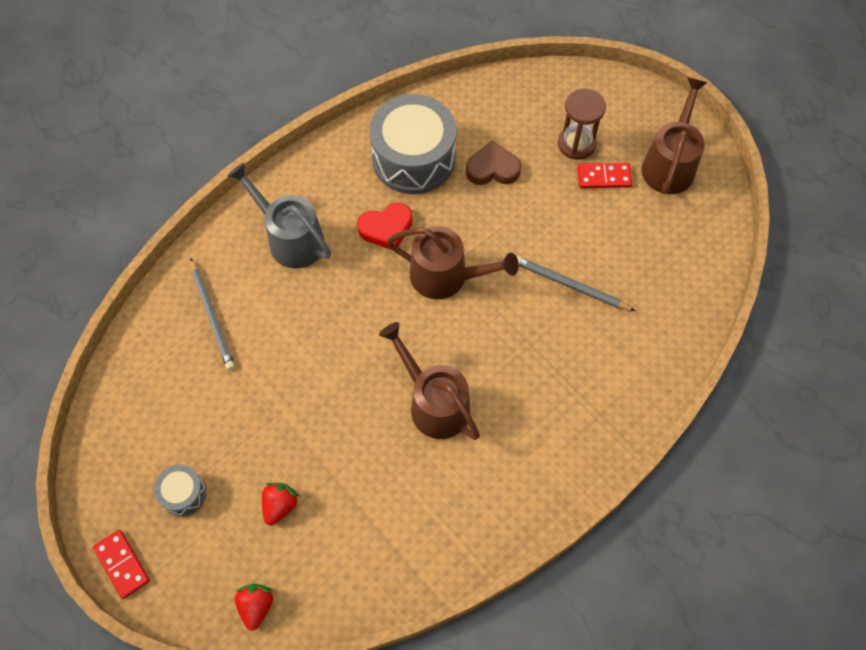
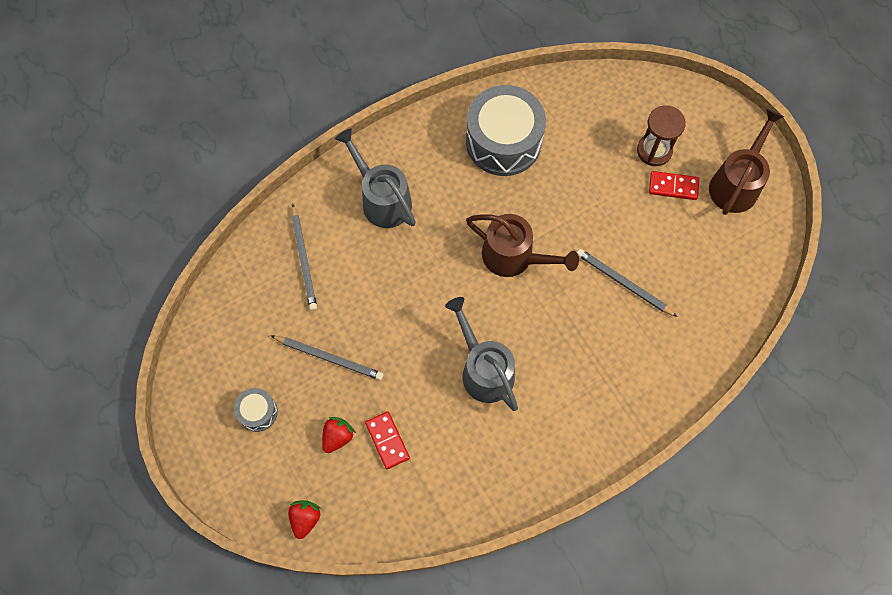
camera: 10 degrees right, 5 degrees up
(122, 564) = (199, 463): red domino -> red domino (387, 440)
(257, 419) = (329, 358): none -> grey pencil
(386, 228) = (468, 204): red heart -> none
(434, 403) = (484, 369): brown watering can -> grey watering can
(492, 169) = (573, 162): brown heart -> none

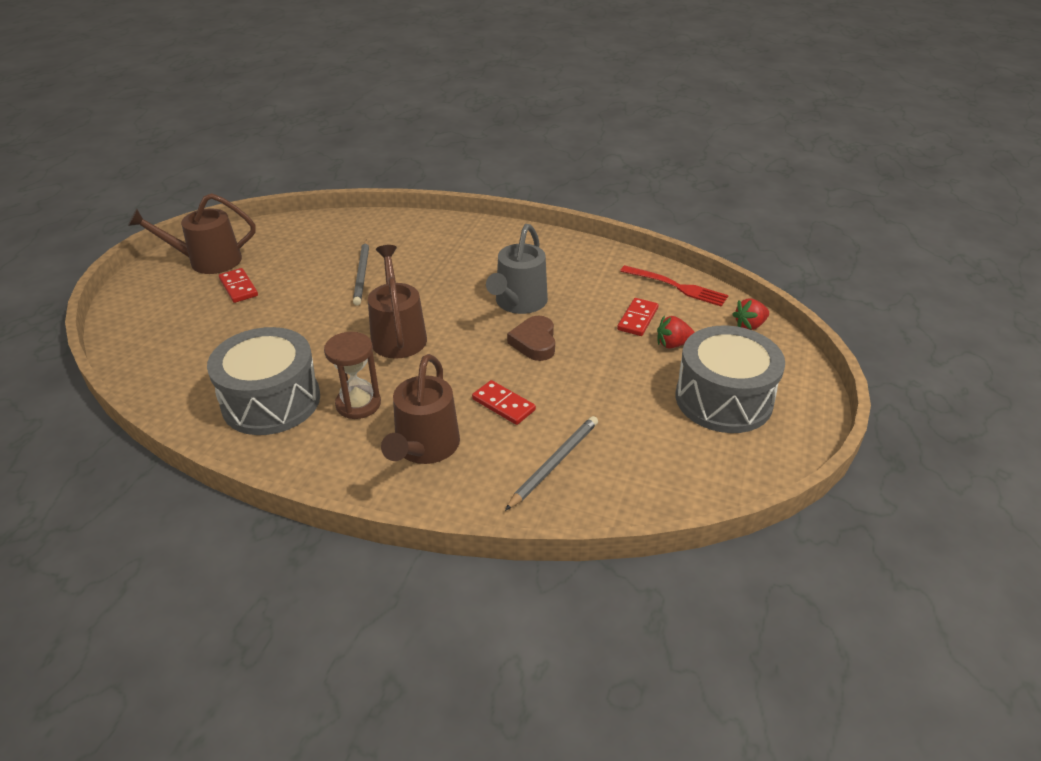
camera: 130 degrees left, 30 degrees down
(258, 412) = (723, 399): grey drum -> grey drum, size x2.15
(329, 358) = (621, 386): grey pencil -> none
(379, 270) = (503, 405): none -> red domino
(382, 199) = (424, 448): grey watering can -> brown watering can
(399, 515) = (677, 287): none -> red fork
(425, 341) = (534, 342): none -> brown heart
(654, 151) = (205, 311): brown hourglass -> brown hourglass (358, 404)

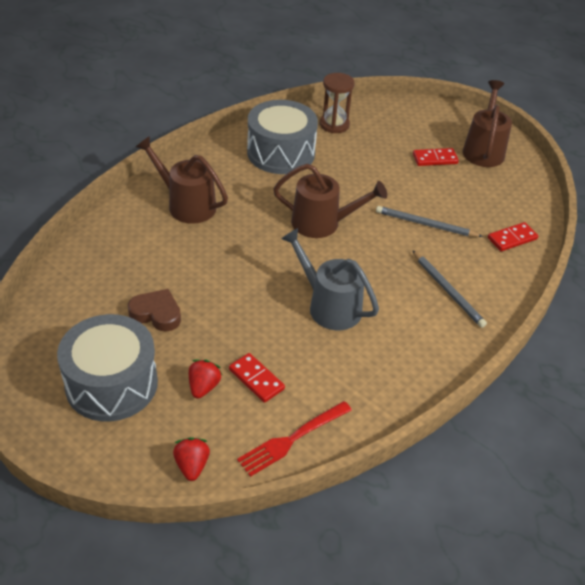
camera: 110 degrees right, 5 degrees up
(358, 404) = (252, 187): brown hourglass -> brown hourglass (334, 124)
(503, 405) = (201, 253): red domino -> red domino (512, 238)
(534, 342) = (265, 296): brown heart -> brown heart (156, 313)
(554, 463) = (125, 257): grey pencil -> grey pencil (448, 290)

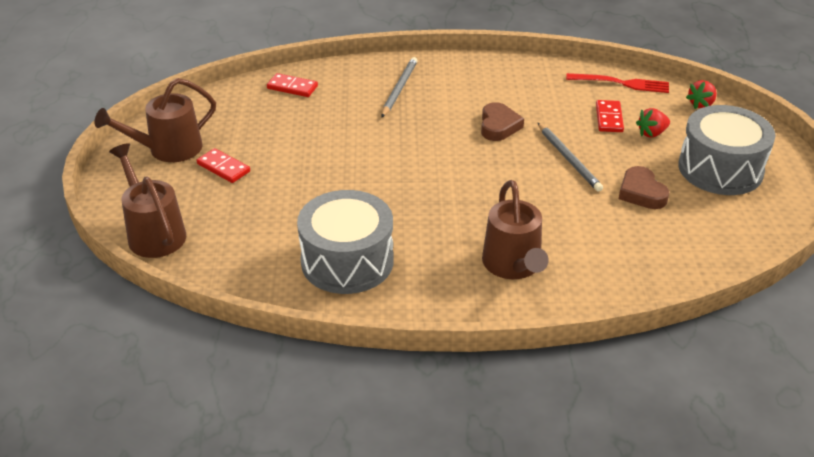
camera: 130 degrees left, 5 degrees down
(322, 223) = (414, 178): brown watering can -> brown watering can (153, 233)
(329, 306) = (498, 126): grey watering can -> brown heart
(334, 124) = (243, 257): brown hourglass -> none
(425, 224) = (334, 130): grey pencil -> grey pencil (569, 159)

